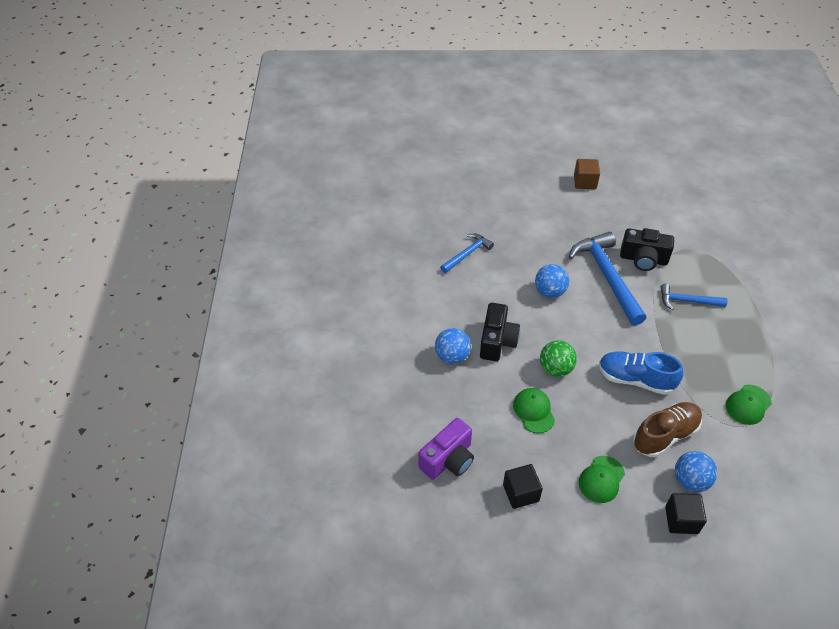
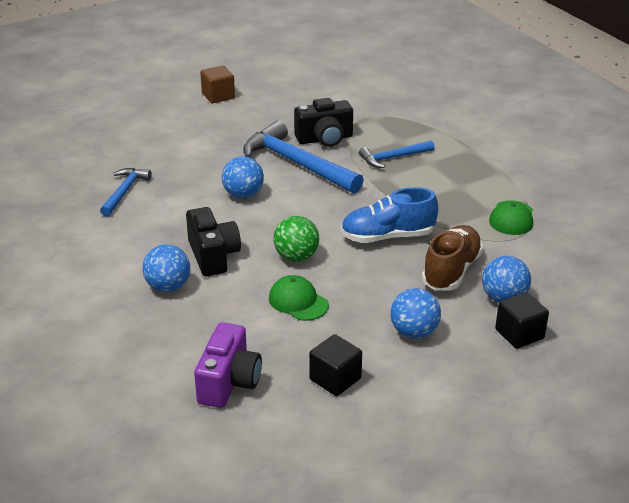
camera: 30 degrees left, 15 degrees down
(601, 479) = (414, 332): green cap -> blue ball

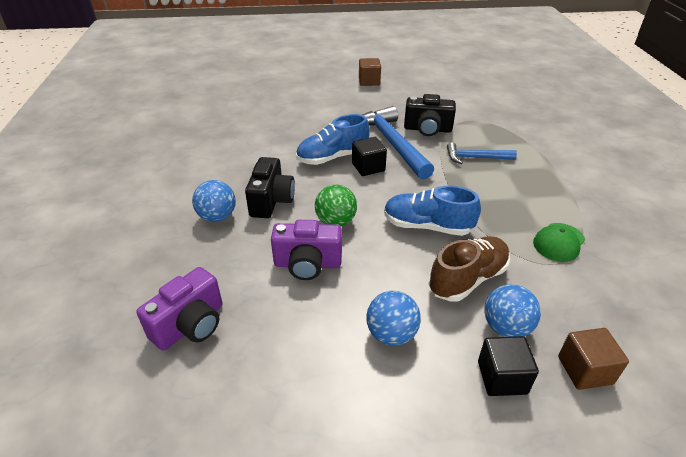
camera: 25 degrees right, 5 degrees up
(124, 192) = (250, 133): blue hammer -> none
(243, 195) = (332, 157): blue ball -> blue shoe
(298, 301) = (307, 264): green cap -> purple camera
(335, 379) = (283, 359): black cube -> black cube (368, 167)
(577, 309) = (585, 370): none -> brown cube

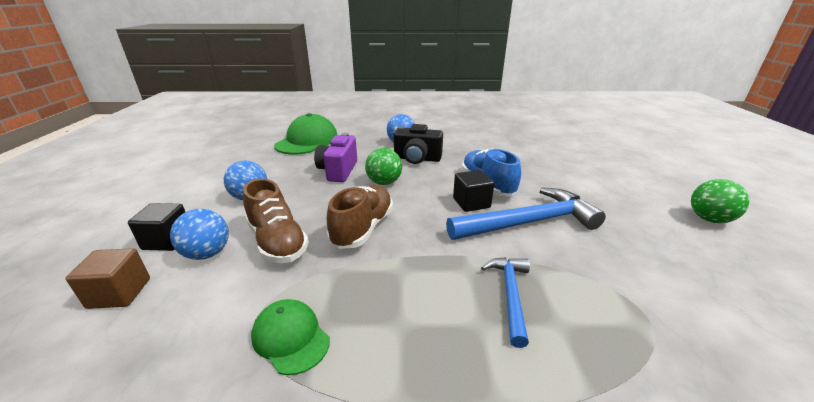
camera: 95 degrees right, 10 degrees down
(190, 325) = (307, 141): purple camera -> green cap
(369, 81) = (709, 219): brown cube -> green ball
(427, 129) = (581, 257): black camera -> none
(427, 226) = (363, 228): blue shoe -> brown shoe

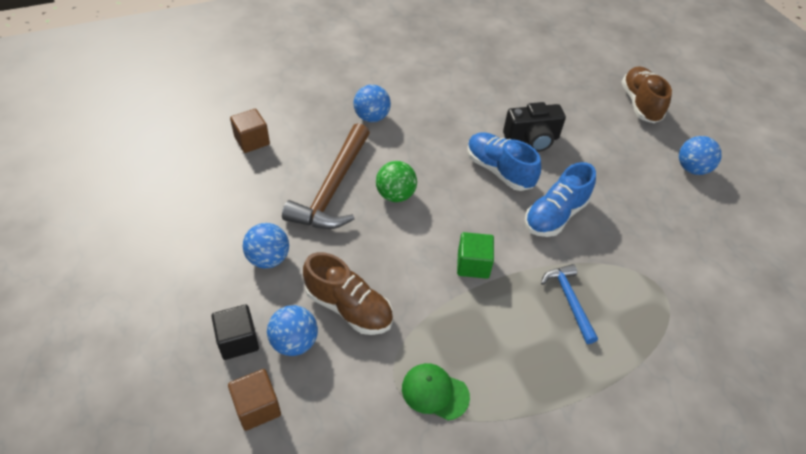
camera: 25 degrees left, 20 degrees up
(307, 141) = (252, 141): green cap -> brown cube
(338, 171) = (333, 188): purple camera -> brown hammer
(363, 228) = (416, 267): brown shoe -> brown shoe (640, 104)
(417, 159) = (407, 144): black camera -> black camera (532, 139)
(418, 239) = (473, 264): none -> green cube
(471, 203) = (496, 202): black cube -> none
(528, 222) = (555, 215): blue hammer -> blue shoe
(709, 219) = (692, 169): green ball -> blue ball

